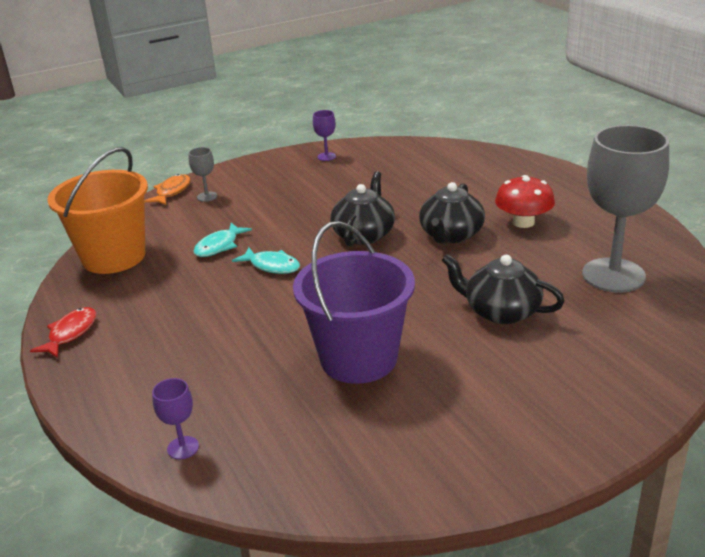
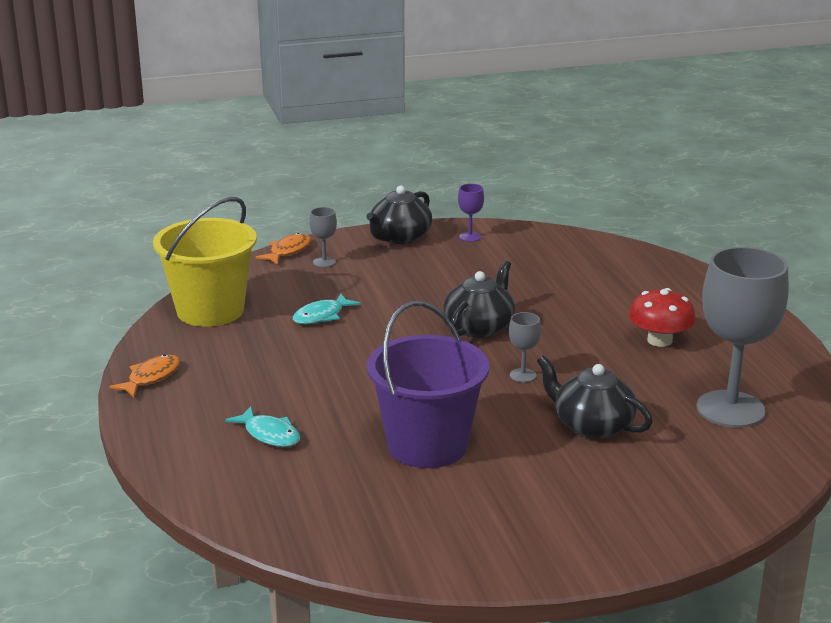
camera: 10 degrees right, 5 degrees down
(70, 333) = (151, 377): red fish -> orange fish
(114, 257) = (210, 310): orange bucket -> yellow bucket
(183, 448) = (233, 494): purple goblet -> none
(272, 266) = (370, 344): turquoise fish -> turquoise fish (269, 434)
(419, 273) = (523, 375): none -> grey goblet
(451, 235) = (573, 342): black teapot -> black teapot (399, 237)

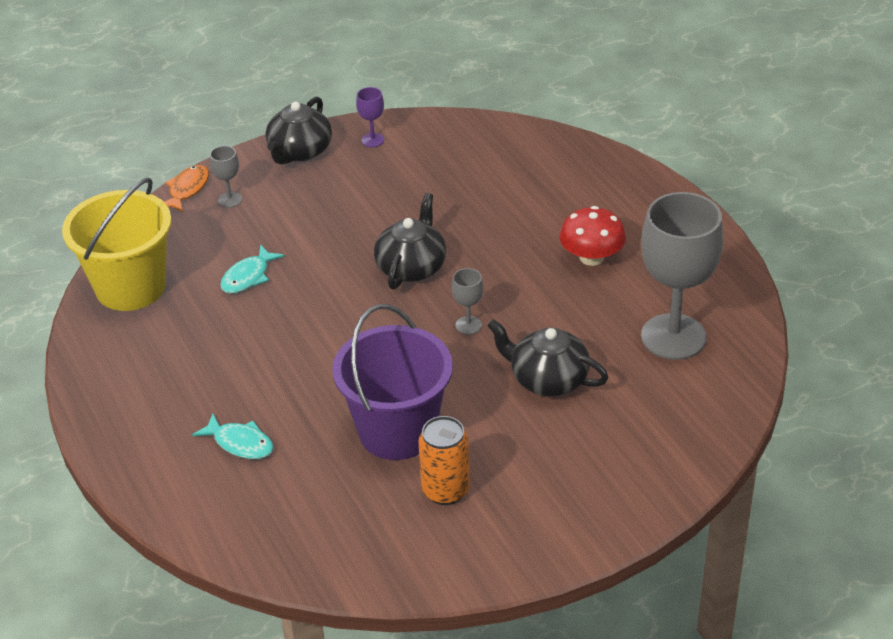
camera: 10 degrees left, 15 degrees up
(151, 377) = (98, 389): orange fish -> none
(462, 498) = (445, 490): none -> orange can

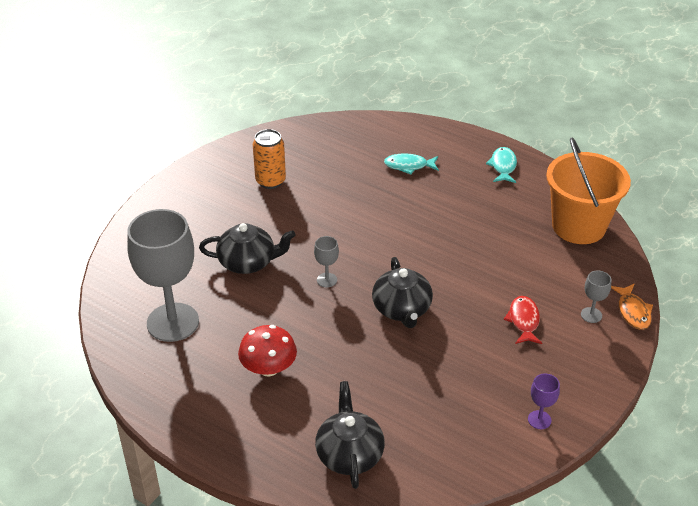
camera: 150 degrees right, 0 degrees up
(130, 287) = (578, 226): yellow bucket -> orange bucket
(248, 277) = (510, 260): turquoise fish -> turquoise fish (503, 166)
(299, 151) = (588, 382): black teapot -> black teapot (349, 454)
(300, 216) = (523, 320): none -> red fish
(397, 431) = (322, 201): purple bucket -> none

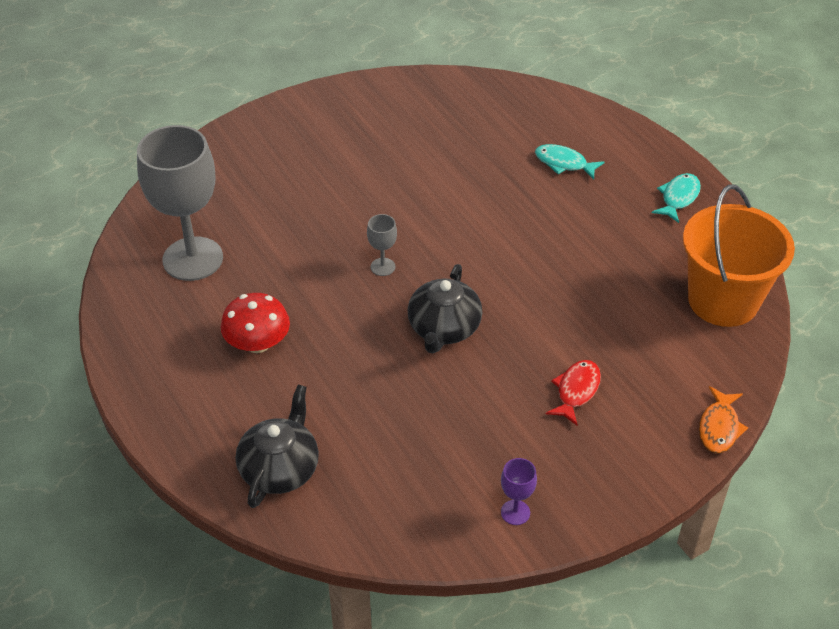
camera: 25 degrees right, 5 degrees up
(248, 262) = (311, 219): black teapot -> none
(270, 181) = (395, 134): orange can -> none
(591, 315) = (663, 413): grey goblet -> none

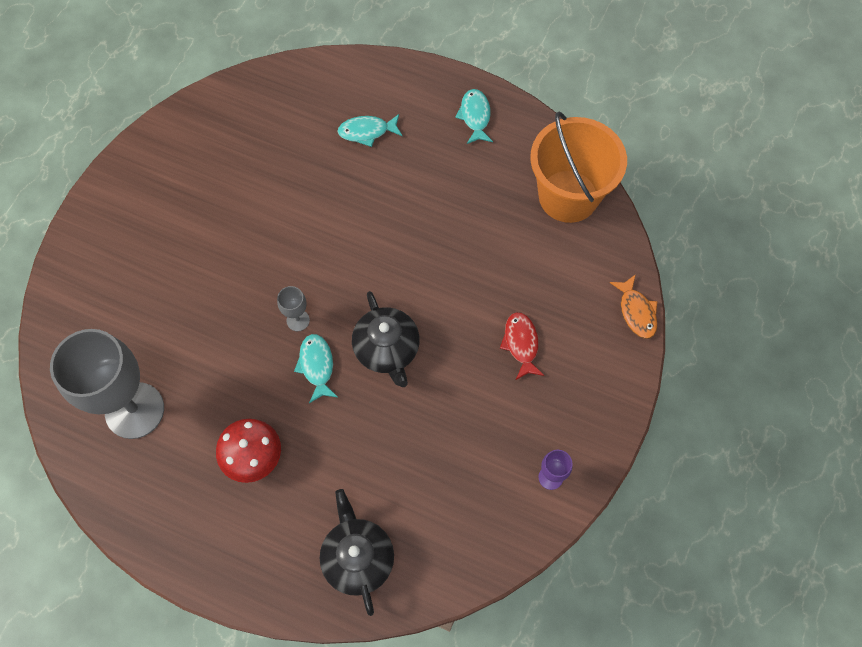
camera: 35 degrees left, 20 degrees up
(370, 308) = (316, 366): none -> turquoise fish

